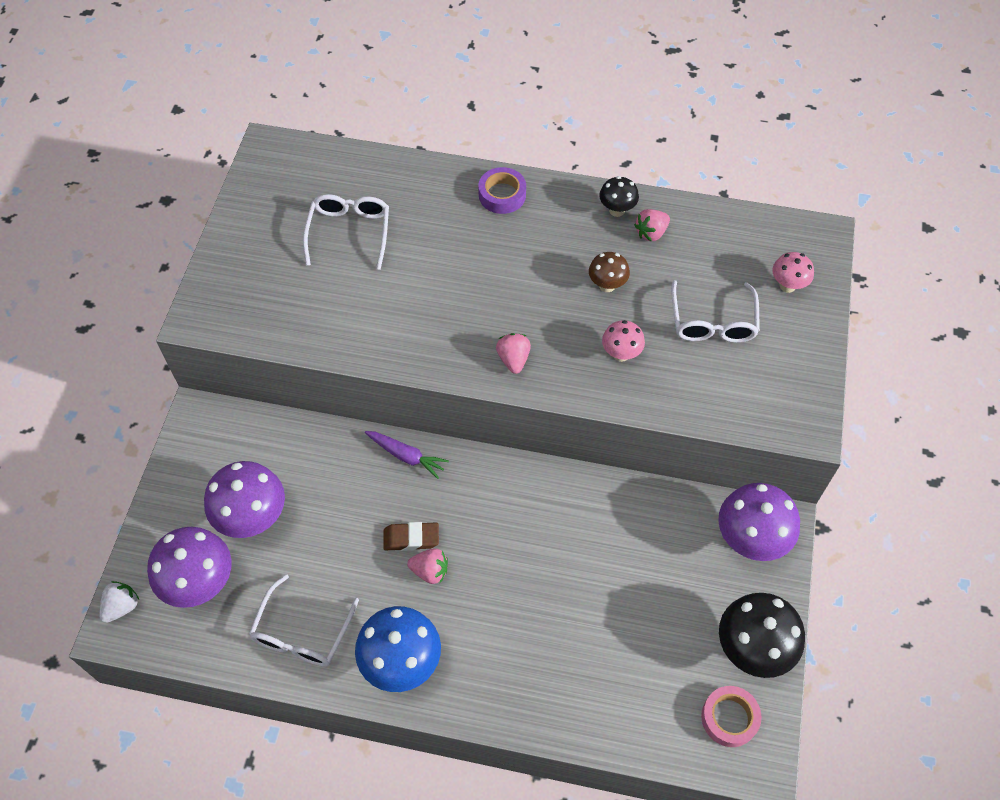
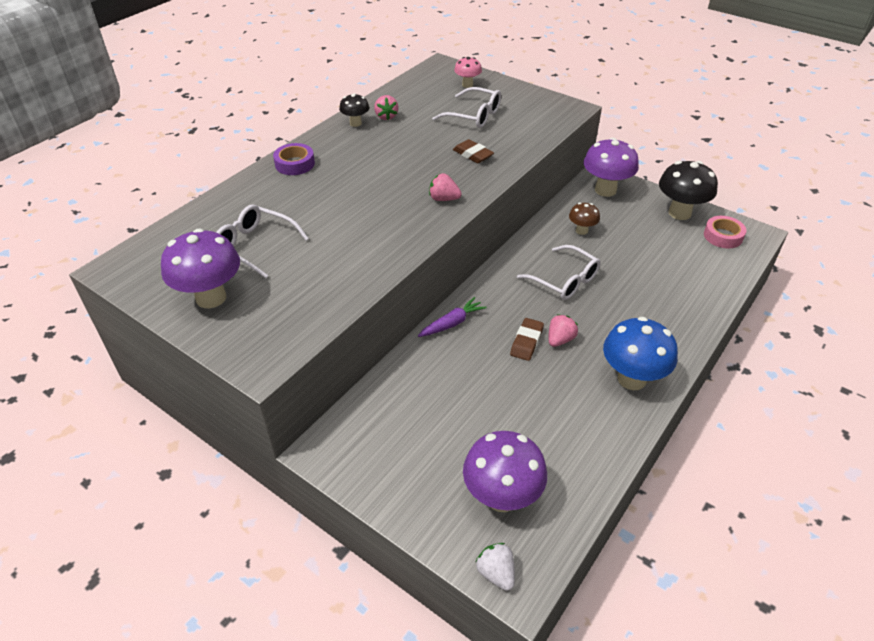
camera: 65 degrees left, 15 degrees down
(253, 518) = (455, 438): purple mushroom -> purple mushroom (211, 298)
(302, 633) = (581, 435): white glasses -> white glasses (564, 280)
(607, 285) = (413, 144): brown mushroom -> brown mushroom (581, 231)
(621, 354) = (472, 155): pink mushroom -> brown eraser

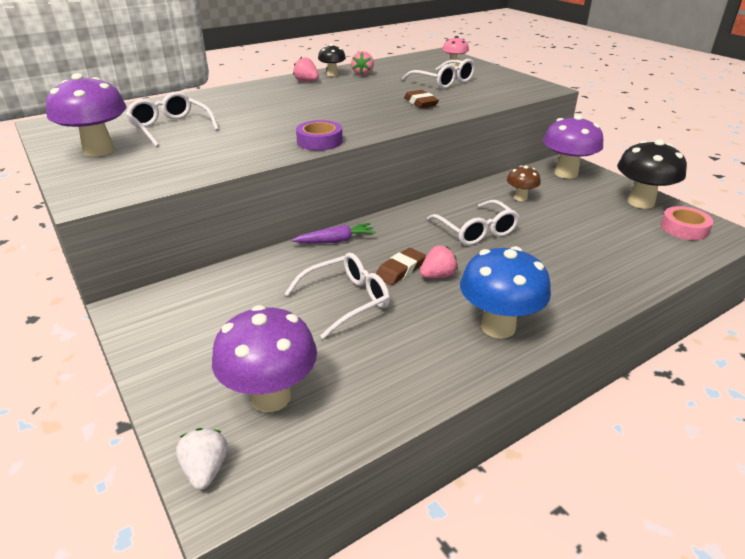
camera: 20 degrees right, 10 degrees down
(295, 164) = (257, 89): purple tape -> purple tape (319, 141)
(444, 199) = (366, 124): pink strawberry -> pink strawberry (306, 81)
(501, 387) = (346, 300): none -> white glasses

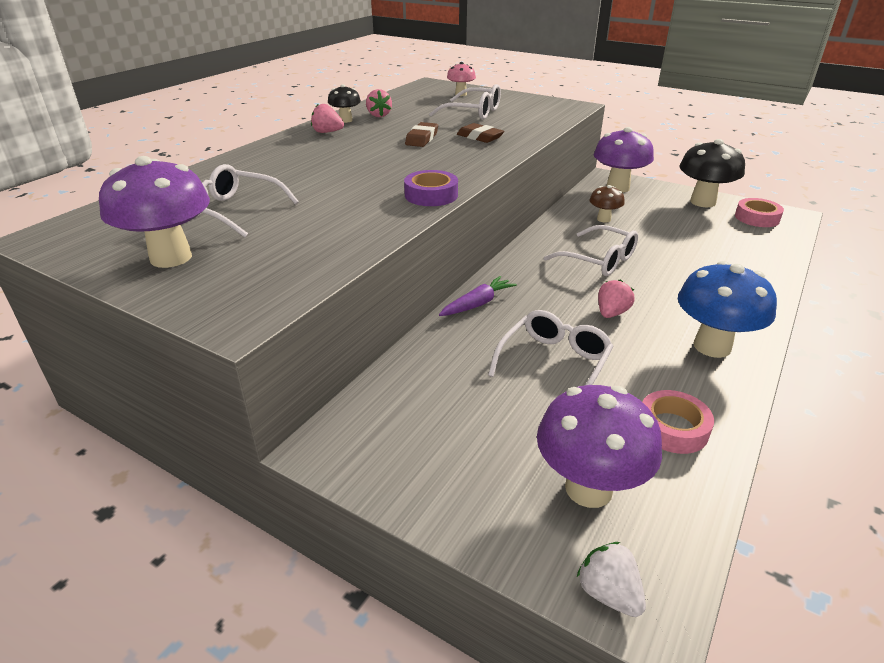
camera: 25 degrees left, 0 degrees up
(386, 377) = (672, 428): none -> pink tape
(400, 270) = (572, 317): brown eraser -> brown eraser (422, 139)

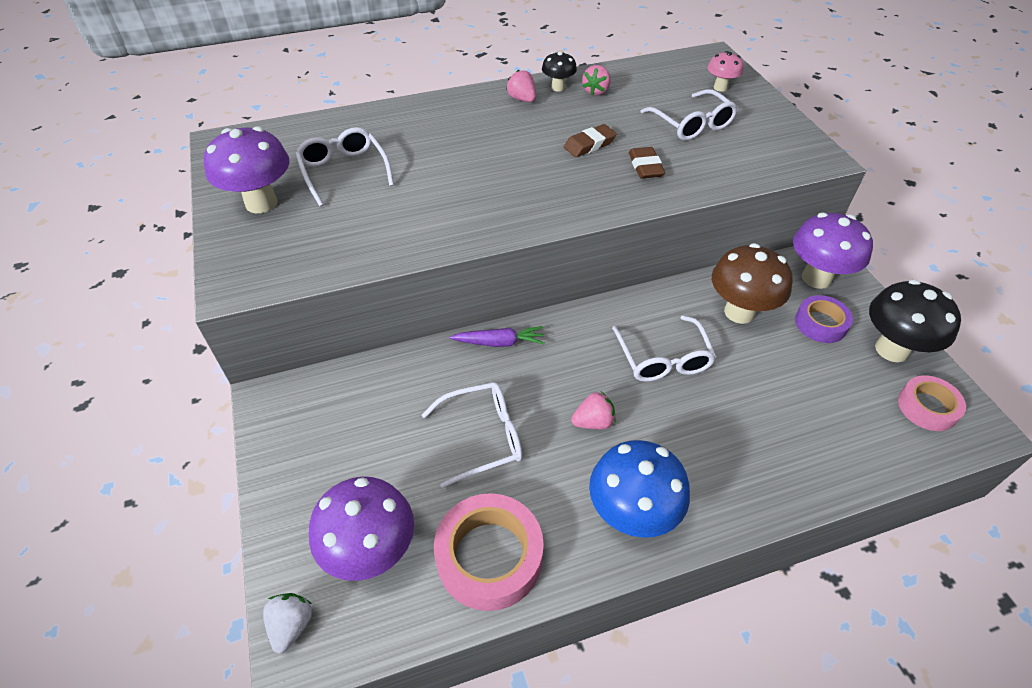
camera: 40 degrees right, 15 degrees up
(431, 195) = (498, 227): purple tape -> purple tape (820, 323)
(603, 219) = (739, 312): brown mushroom -> brown mushroom, size x1.86
(672, 428) = (489, 556): pink tape -> pink tape, size x1.63

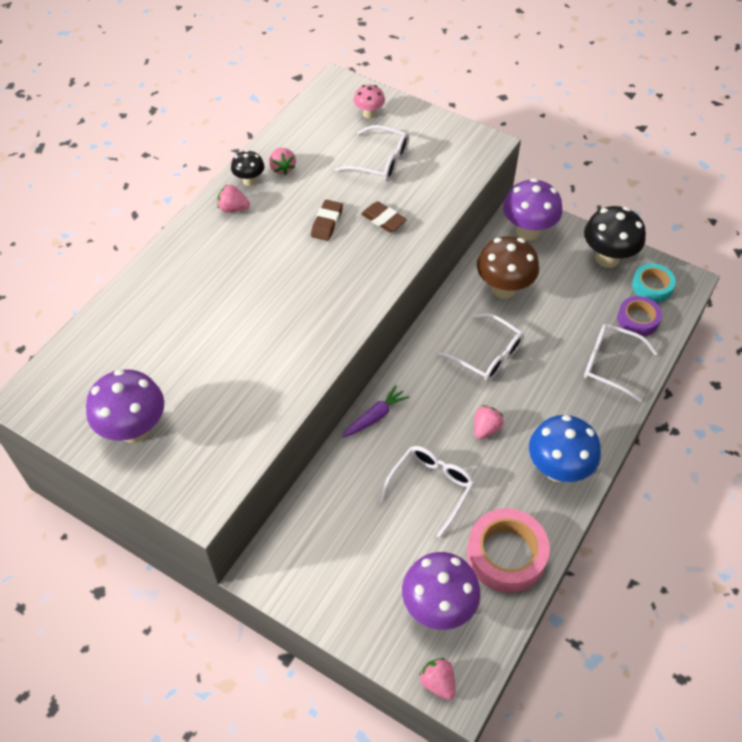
camera: 40 degrees left, 5 degrees up
(291, 625) = (438, 682): white strawberry -> pink strawberry
(344, 172) = (167, 361): white glasses -> white glasses (610, 365)
(820, 323) = (556, 266): purple tape -> purple tape (637, 319)
(927, 407) = (652, 286): pink tape -> turquoise tape

